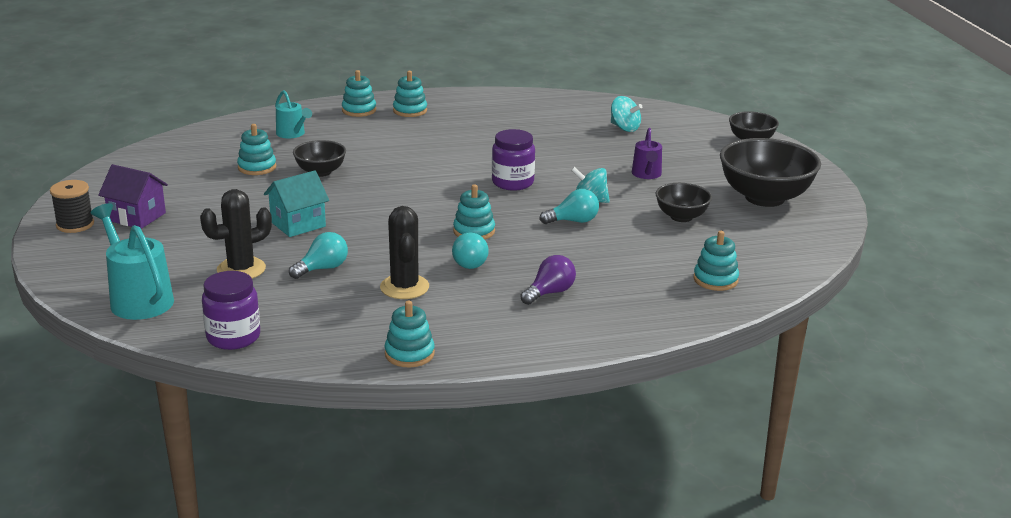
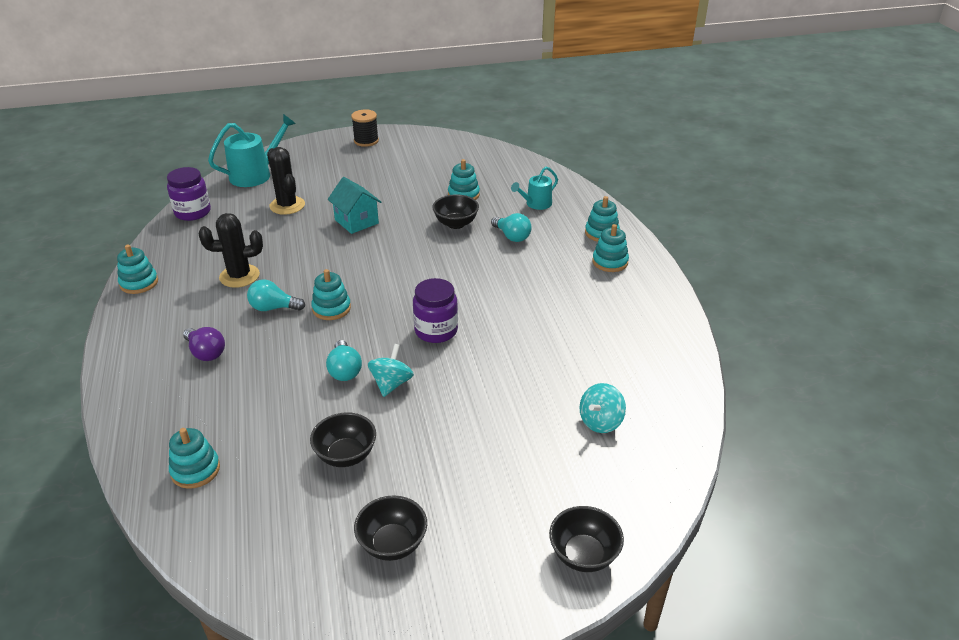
camera: 90 degrees right, 10 degrees up
(137, 217) = (376, 159): purple house -> none
(322, 268) = (280, 238): turquoise light bulb -> turquoise light bulb (512, 236)
(646, 174) = (460, 433): purple watering can -> none
(764, 198) = (392, 544): black bowl -> black bowl, size x0.55

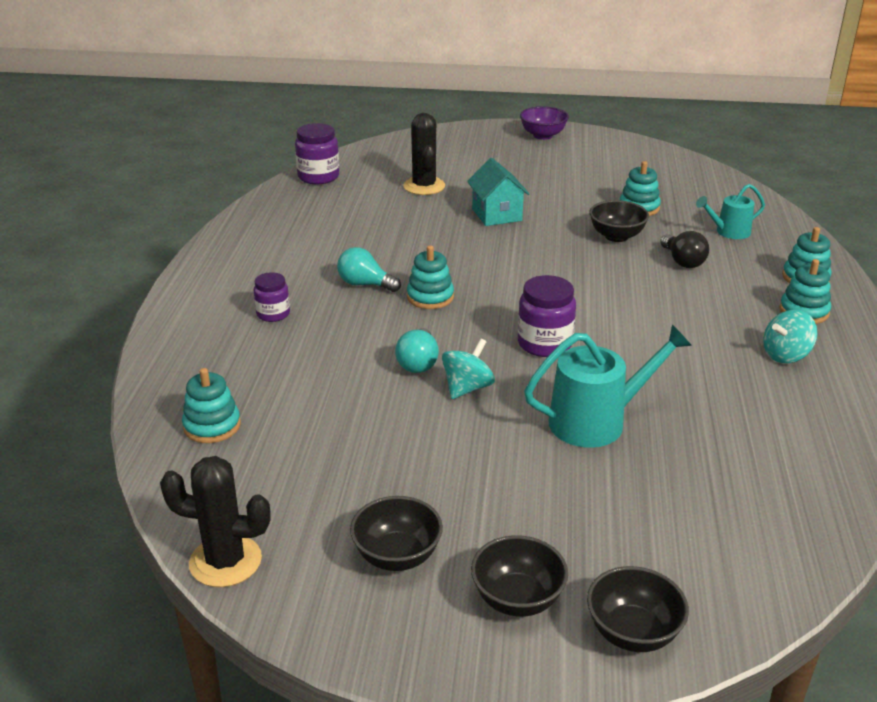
camera: 20 degrees right, 5 degrees down
(139, 283) = (233, 234): turquoise stacking toy -> none
(206, 353) = (273, 314): purple light bulb -> purple jar
(239, 276) = (341, 246): black cactus -> black cactus (225, 561)
(255, 175) = (402, 151): turquoise watering can -> turquoise watering can (596, 421)
(346, 455) = (382, 450): black bowl -> black bowl (517, 599)
(366, 141) = (543, 135): black spool -> purple bowl
(512, 236) = (682, 261): turquoise light bulb -> black light bulb
(600, 422) = (718, 487): turquoise spinning top -> turquoise spinning top (786, 355)

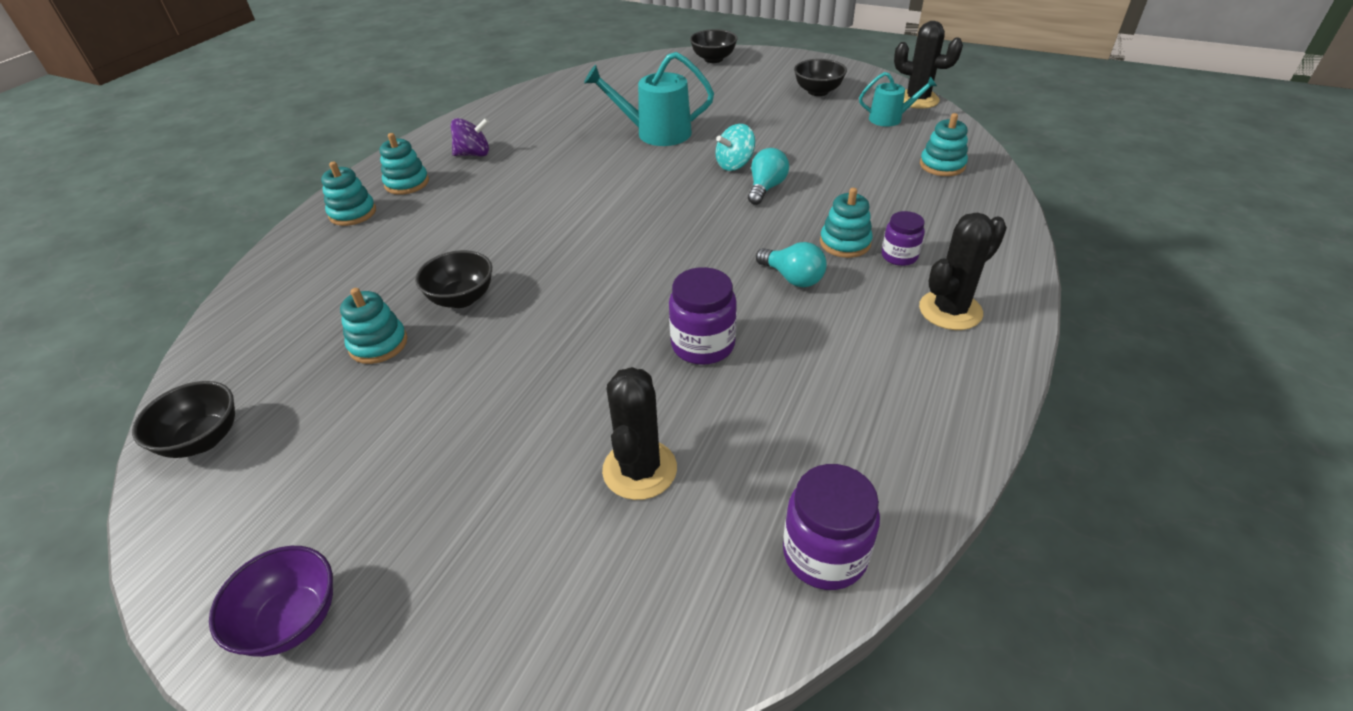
camera: 160 degrees left, 10 degrees up
(235, 280) = (950, 310): none -> black cactus
(430, 297) = (727, 250): turquoise stacking toy -> turquoise stacking toy (845, 243)
(497, 215) = (572, 369): turquoise house -> none
(517, 599) = (761, 72): black bowl -> black bowl (203, 440)
(544, 344) = (649, 188): purple jar -> purple jar (703, 345)
(682, 261) = (436, 250): black light bulb -> none
(729, 232) = (334, 281): turquoise watering can -> turquoise watering can (890, 118)
(786, 355) = (474, 154): turquoise spinning top -> purple spinning top

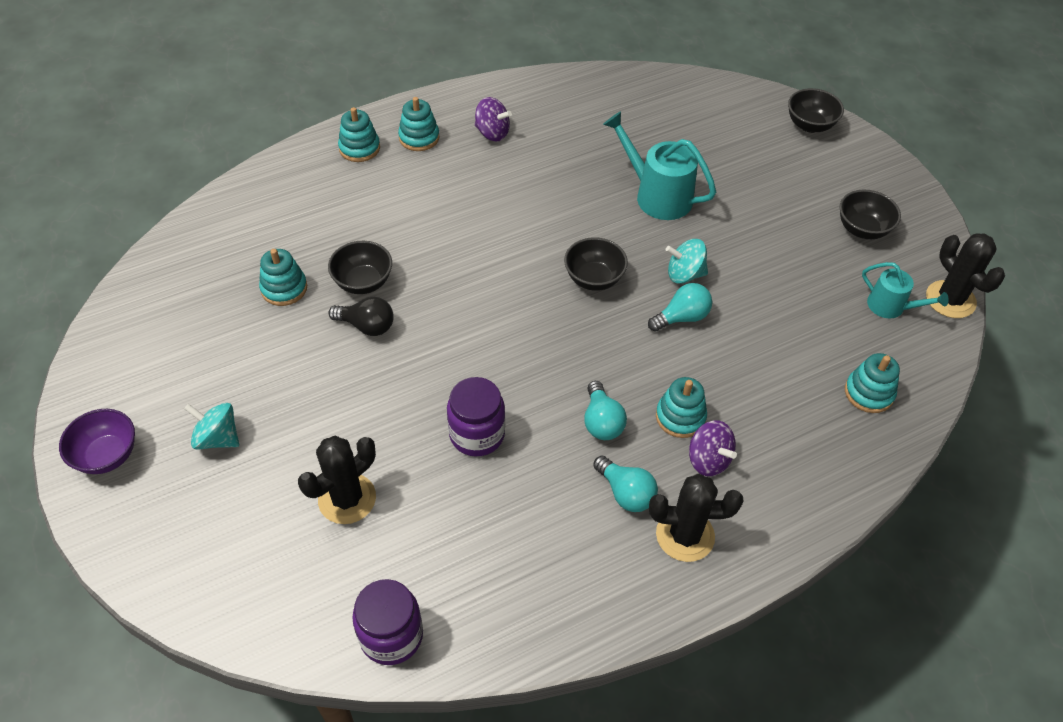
camera: 35 degrees right, 10 degrees up
(203, 440) = (144, 299): black bowl -> black bowl (594, 279)
(431, 510) = (218, 438): none -> turquoise spinning top
(502, 327) = (367, 326): none -> black light bulb
(872, 311) = (625, 493): none -> turquoise light bulb
(899, 256) = (708, 459): purple jar -> purple spinning top

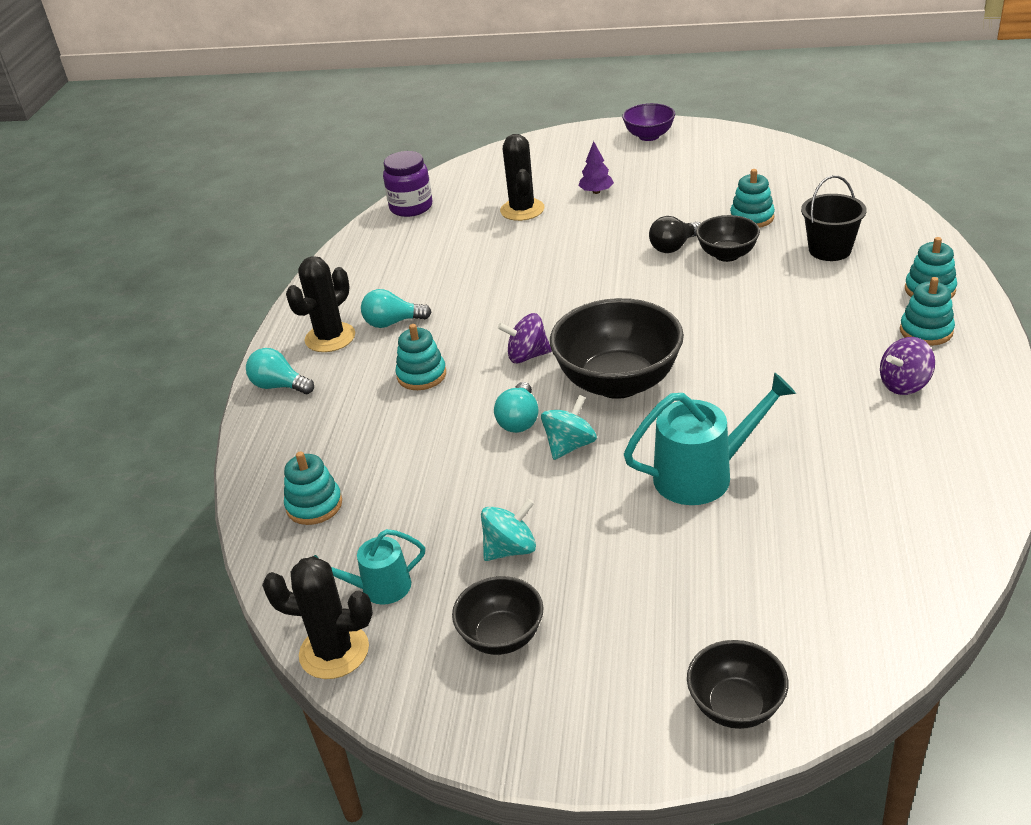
camera: 130 degrees right, 15 degrees down
(218, 438) = (624, 172): turquoise spinning top -> turquoise spinning top (510, 549)
(275, 444) = (596, 192): none -> purple tree
(323, 218) = (830, 250): none -> black bucket
(477, 434) = (516, 271): purple jar -> none
(594, 279) = (618, 382): black bowl -> black bowl, size x1.82
(601, 422) = (463, 332): turquoise light bulb -> turquoise light bulb (279, 386)
(708, 459) = (370, 374): purple spinning top -> purple spinning top (527, 356)

